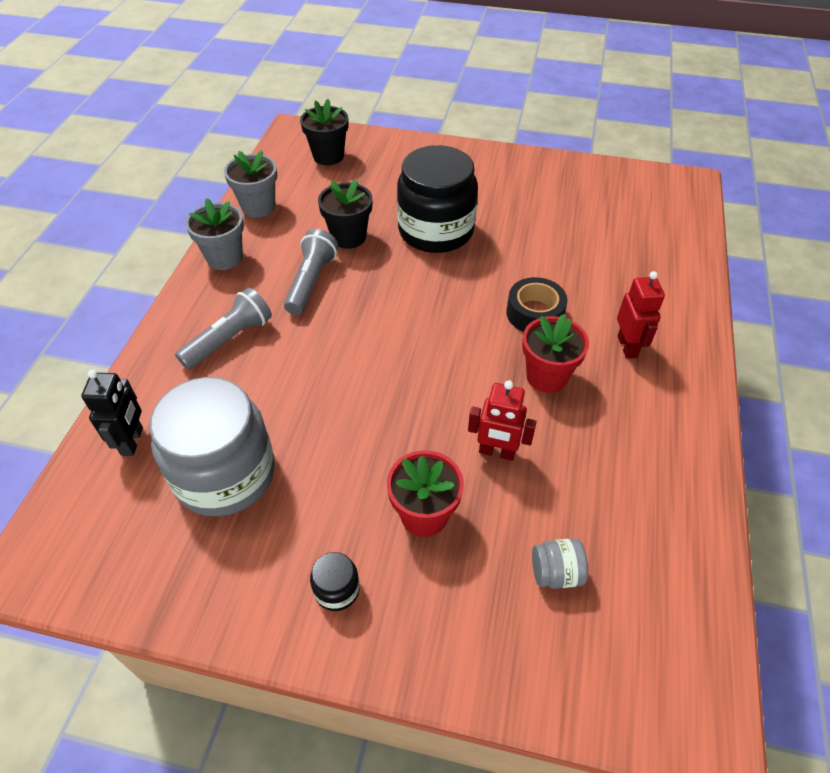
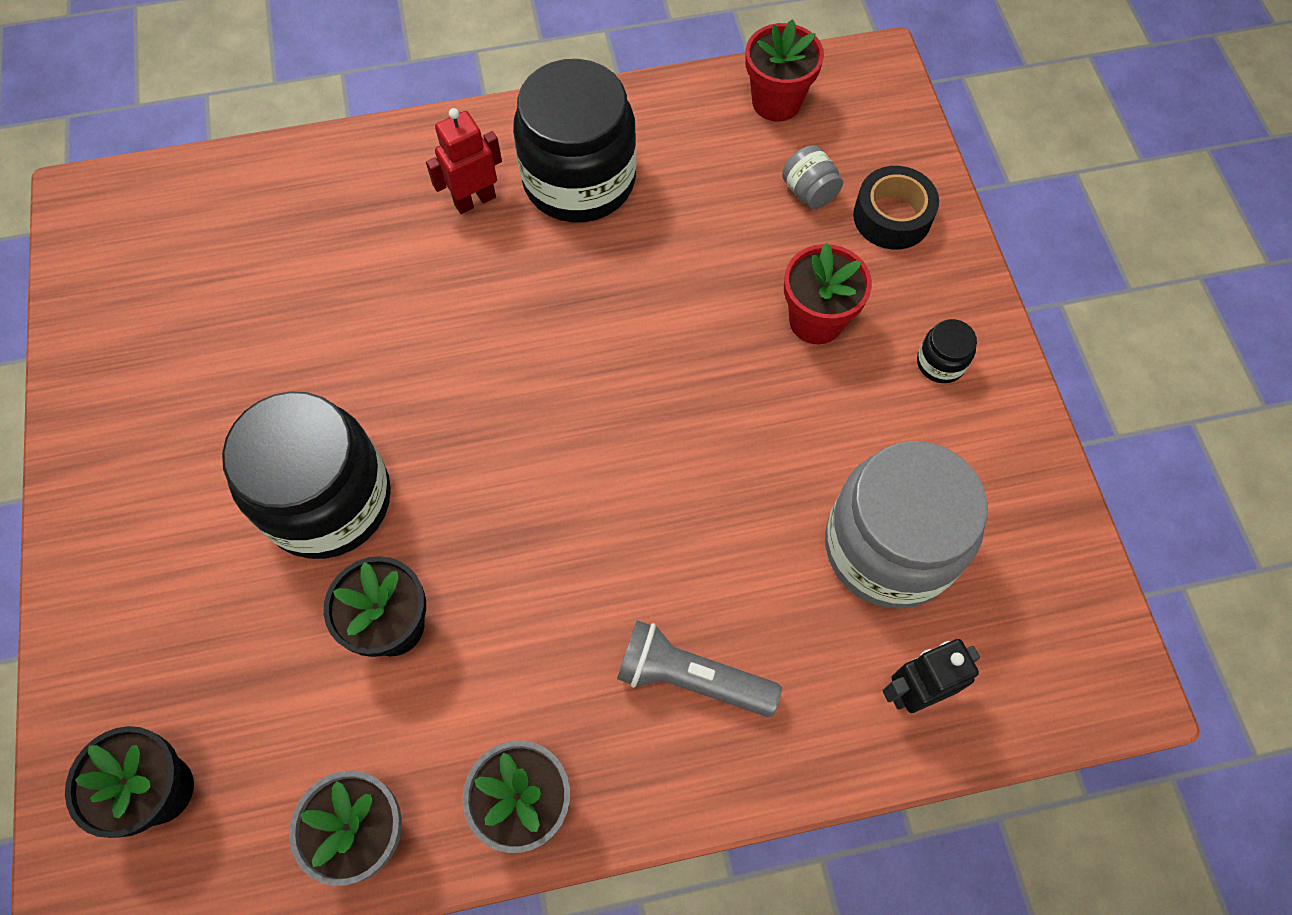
camera: 115 degrees left, 15 degrees up
(311, 282) = (523, 627): grey flashlight -> none
(496, 452) = (700, 282): red robot -> none
(534, 313) = (459, 311): black tape -> black tape (892, 217)
(546, 376) = (564, 267): red flower pot -> red flower pot (776, 102)
(626, 412) = (579, 180): none -> black jar

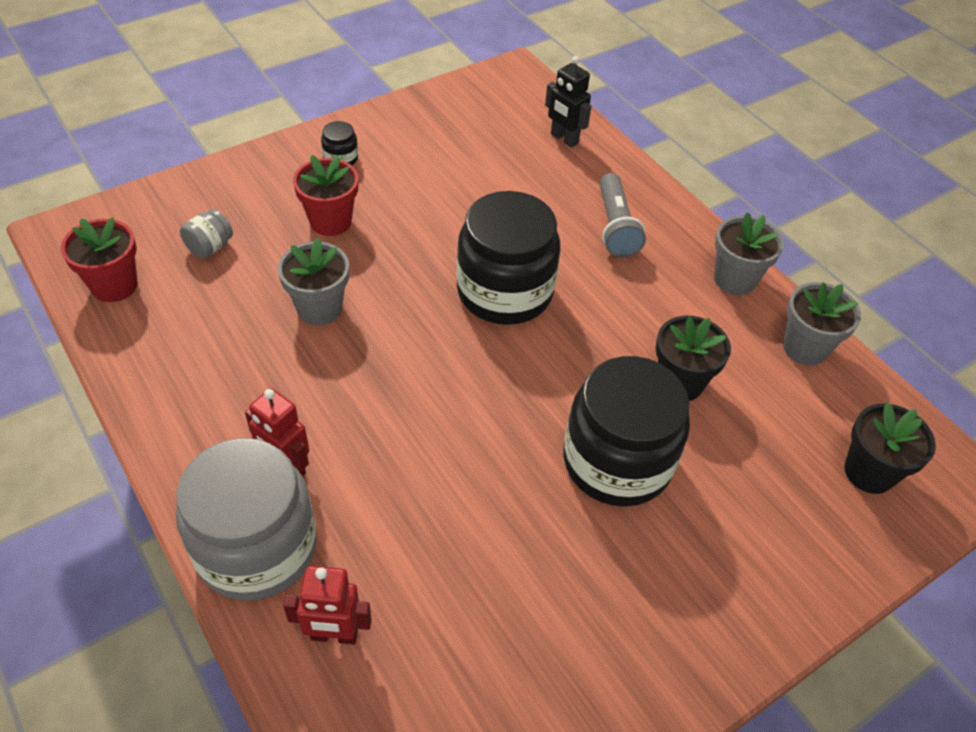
camera: 115 degrees left, 15 degrees down
(289, 198) = (334, 635): none -> red robot
(579, 180) = (239, 396): black jar -> black jar (504, 292)
(672, 275) = (319, 308): none -> grey flower pot
(889, 547) = (483, 161): grey jar -> grey jar (256, 547)
(892, 217) = (221, 199): black tape -> none

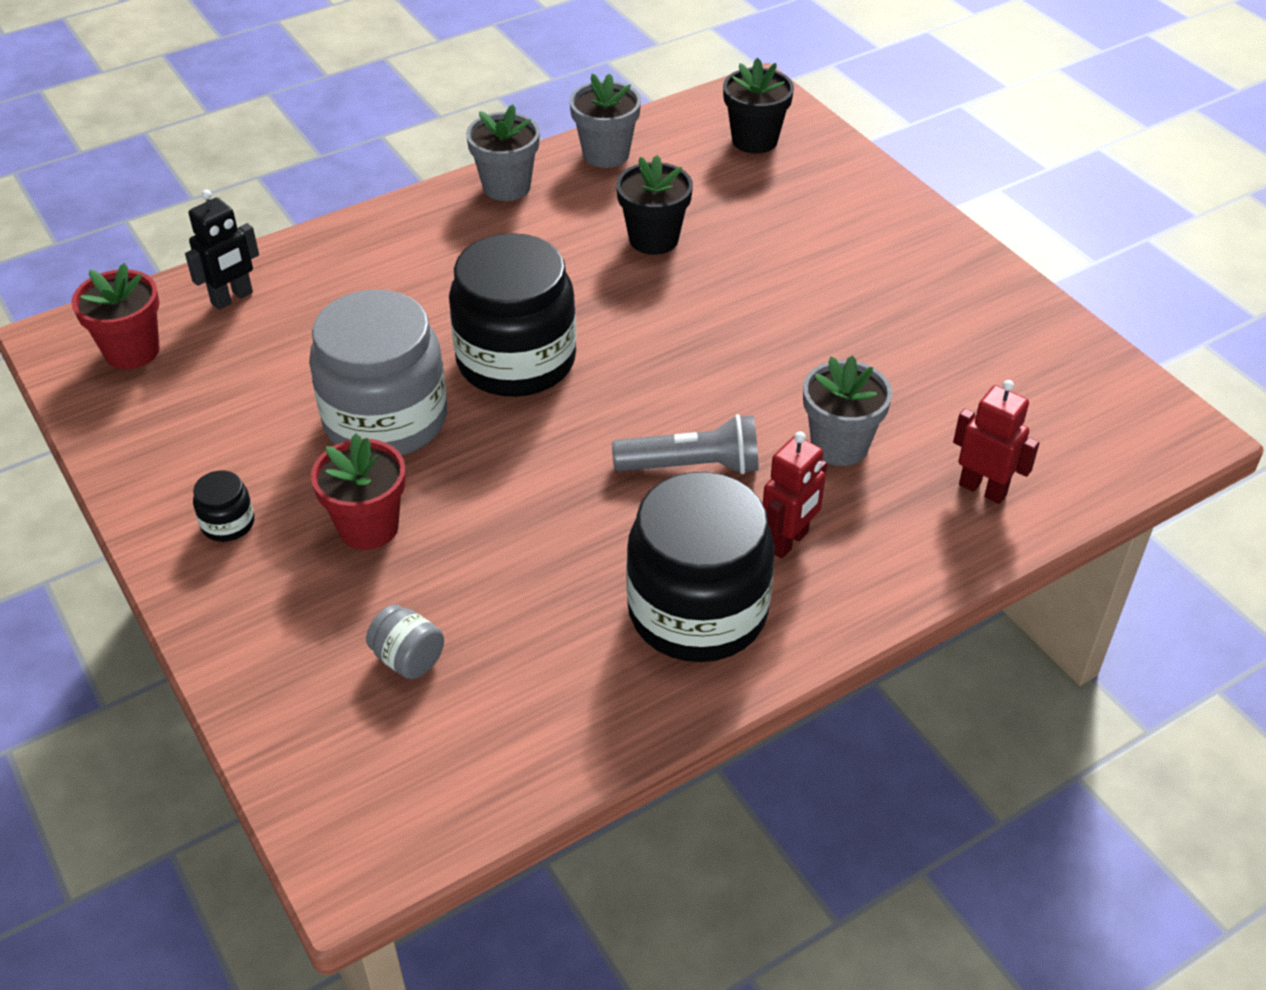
camera: 85 degrees left, 5 degrees down
(114, 285) = (481, 765): red flower pot -> red flower pot (132, 351)
(256, 547) = (895, 558): grey jar -> grey jar (385, 420)
(319, 308) = (537, 528): grey flower pot -> grey flower pot (839, 445)
(334, 635) = (983, 489): red robot -> red robot turned 60 degrees counterclockwise
(615, 227) = (412, 266): grey flashlight -> grey flashlight (692, 466)
(617, 461) = (757, 289): black jar -> black jar (697, 611)

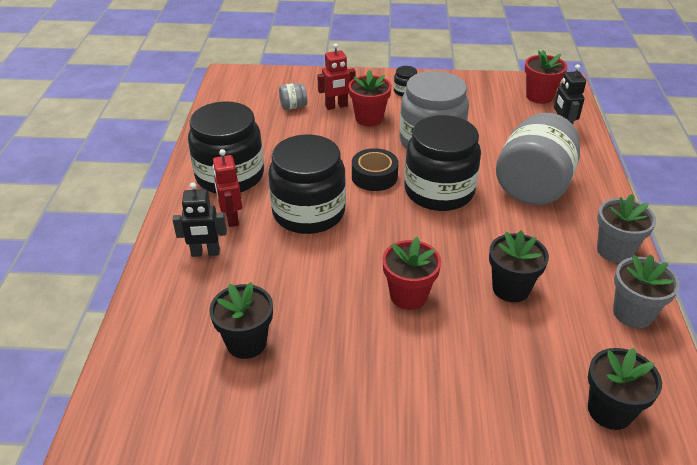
camera: 125 degrees right, 5 degrees down
(424, 281) = (533, 186): none -> grey jar
(540, 440) = (374, 176): none -> black tape
(692, 466) = (308, 212): grey flashlight -> black jar
(748, 307) = (408, 295): none -> red flower pot
(839, 445) = (266, 268): grey flower pot -> none
(880, 523) = (205, 253): none -> black robot
(960, 395) = (246, 343): none -> black flower pot
(983, 489) = (178, 304): red robot -> red robot (336, 106)

